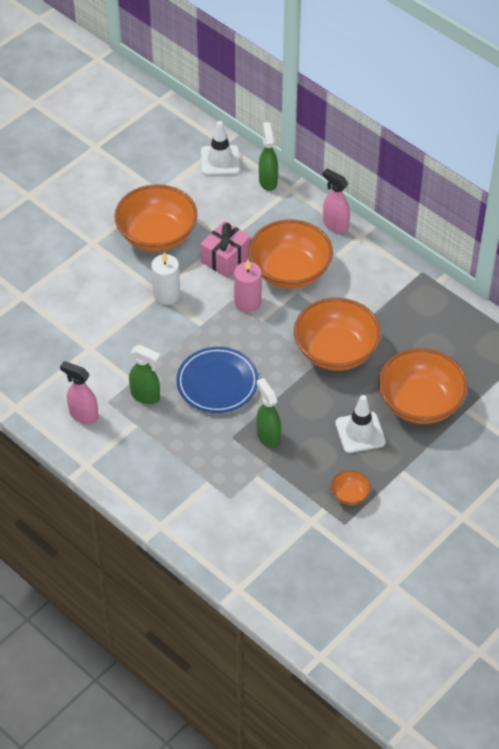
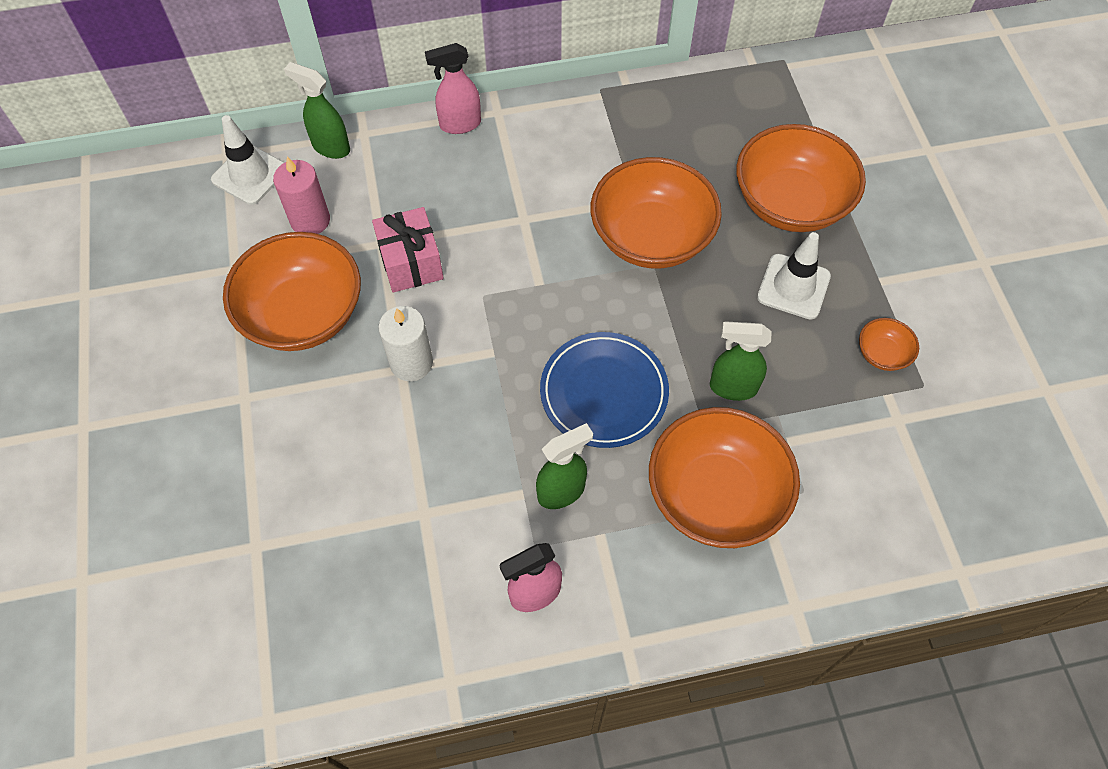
camera: 55 degrees left, 10 degrees up
(247, 302) = (501, 281): pink candle -> pink candle (310, 220)
(290, 271) = (490, 209): orange bowl -> orange bowl (715, 495)

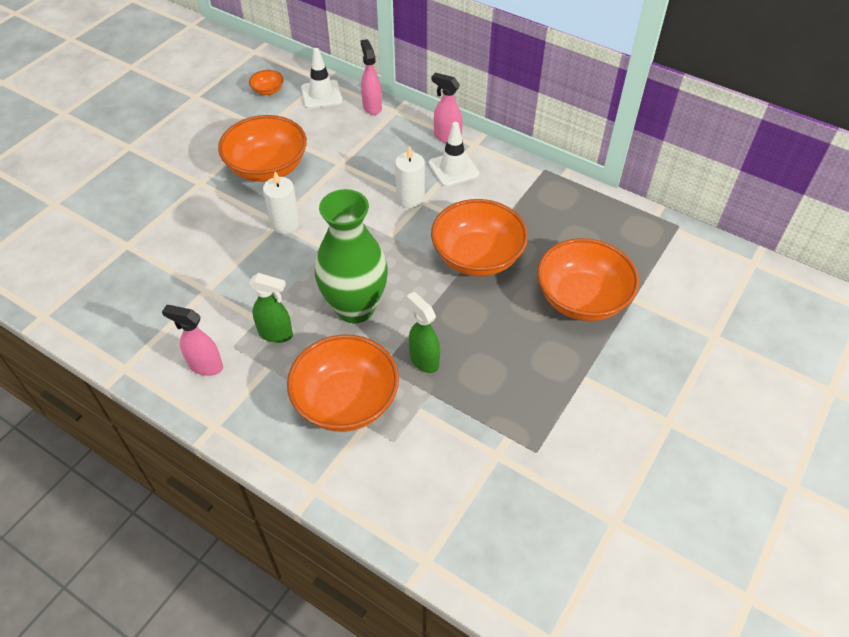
camera: 45 degrees right, 10 degrees down
(310, 220) = (322, 131): pink candle -> none
(330, 147) = (372, 107): green spray bottle -> pink spray bottle
(411, 262) = (342, 181): pink gift -> none
(509, 225) = (410, 198): none -> white candle
(604, 392) = (355, 308): blue plate -> green vase
(793, 287) = (526, 340): white traffic cone -> white traffic cone (453, 169)
(882, 354) = (533, 415): orange bowl -> orange bowl (268, 91)

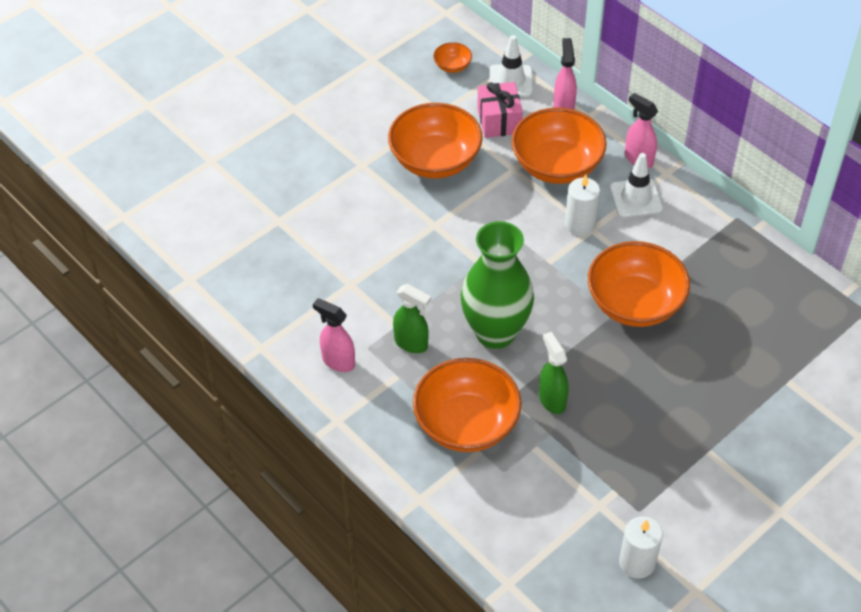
camera: 15 degrees right, 0 degrees up
(285, 223) = (442, 228): white candle -> white candle (637, 562)
(318, 127) = (499, 121): none -> pink gift
(582, 299) = (732, 370): orange bowl -> orange bowl (556, 165)

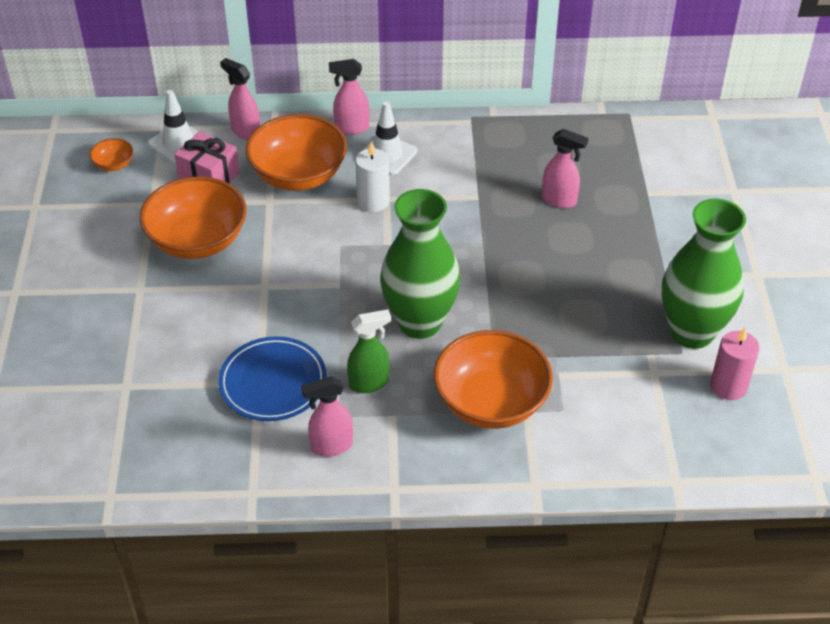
camera: 50 degrees left, 5 degrees down
(358, 292) = (273, 382): none -> blue plate
(552, 400) = (524, 333): green spray bottle -> none
(634, 303) = (486, 223): orange bowl -> none
(637, 562) = (728, 386): white candle -> pink candle
(667, 504) = (692, 332): none -> green vase
(711, 331) = (559, 200): none -> pink spray bottle

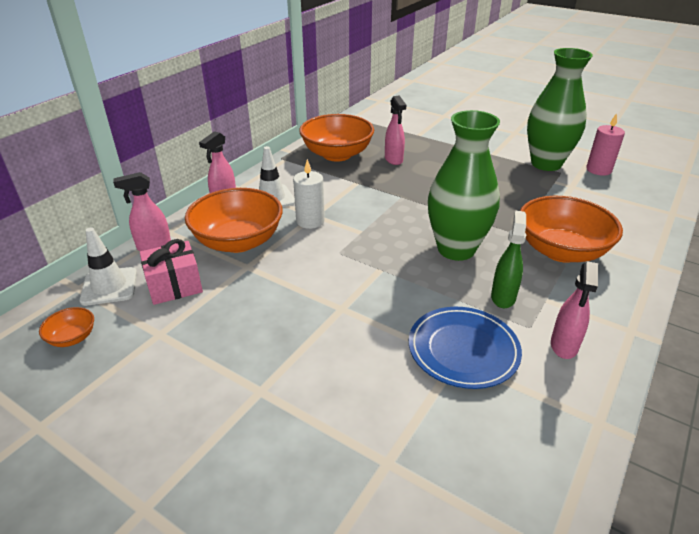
camera: 55 degrees left, 10 degrees down
(197, 240) = (242, 324): orange bowl -> orange bowl (337, 154)
(559, 200) = (393, 160): pink spray bottle -> pink spray bottle turned 105 degrees clockwise

